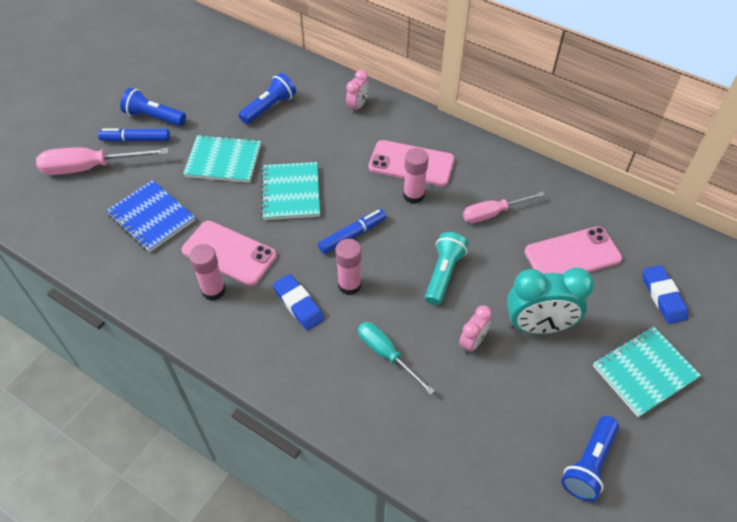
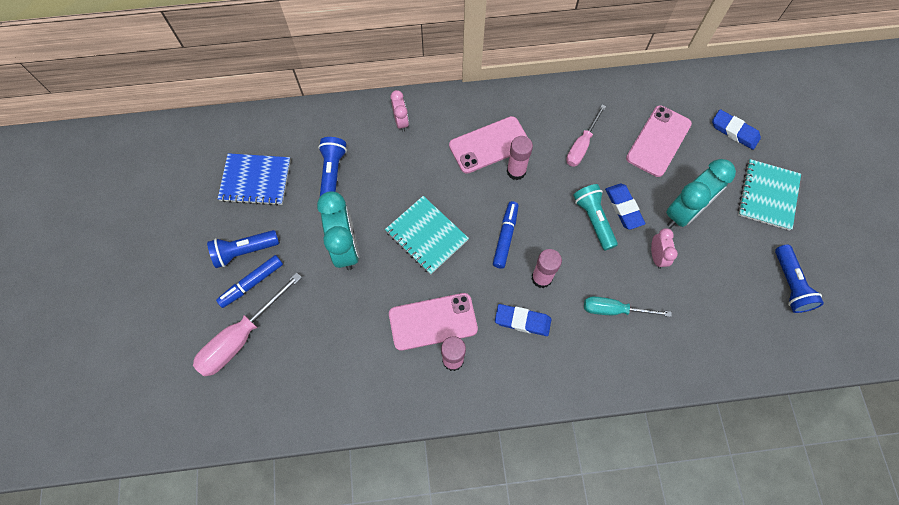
camera: 40 degrees left, 15 degrees up
(151, 217) = (341, 340): blue notebook -> blue notebook (255, 180)
(223, 160) = (346, 247): turquoise notebook -> turquoise clock
(481, 284) = (623, 208): none -> blue eraser

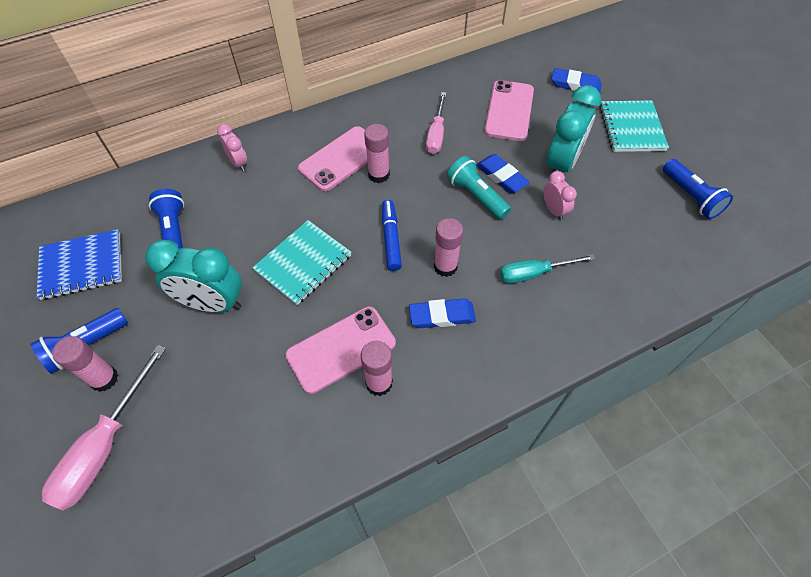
camera: 20 degrees left, 10 degrees down
(252, 283) = (104, 379): blue marker -> pink glue stick
(346, 247) = (212, 303): turquoise clock -> turquoise clock turned 135 degrees clockwise
(426, 236) = (303, 263): turquoise notebook -> turquoise notebook turned 75 degrees counterclockwise

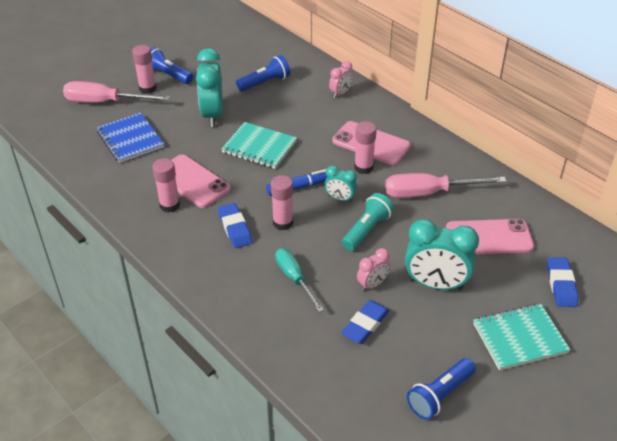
camera: 75 degrees right, 15 degrees down
(82, 266) = (224, 55): blue notebook -> blue notebook (130, 139)
(422, 206) = (340, 199): none -> turquoise clock
(436, 134) = (429, 193): pink screwdriver -> pink screwdriver, size x1.52
(501, 176) = (397, 243): blue eraser -> blue eraser (365, 325)

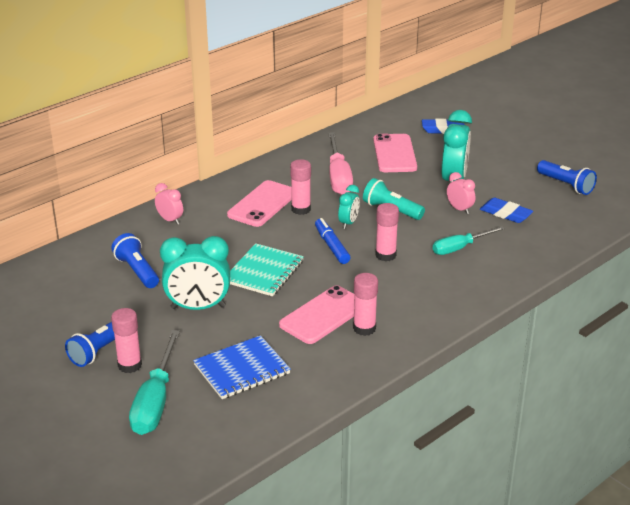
camera: 90 degrees left, 10 degrees down
(105, 102) = (155, 401): pink screwdriver -> turquoise screwdriver
(235, 228) = (396, 283): blue eraser -> none
(519, 338) = (502, 150): turquoise notebook -> none

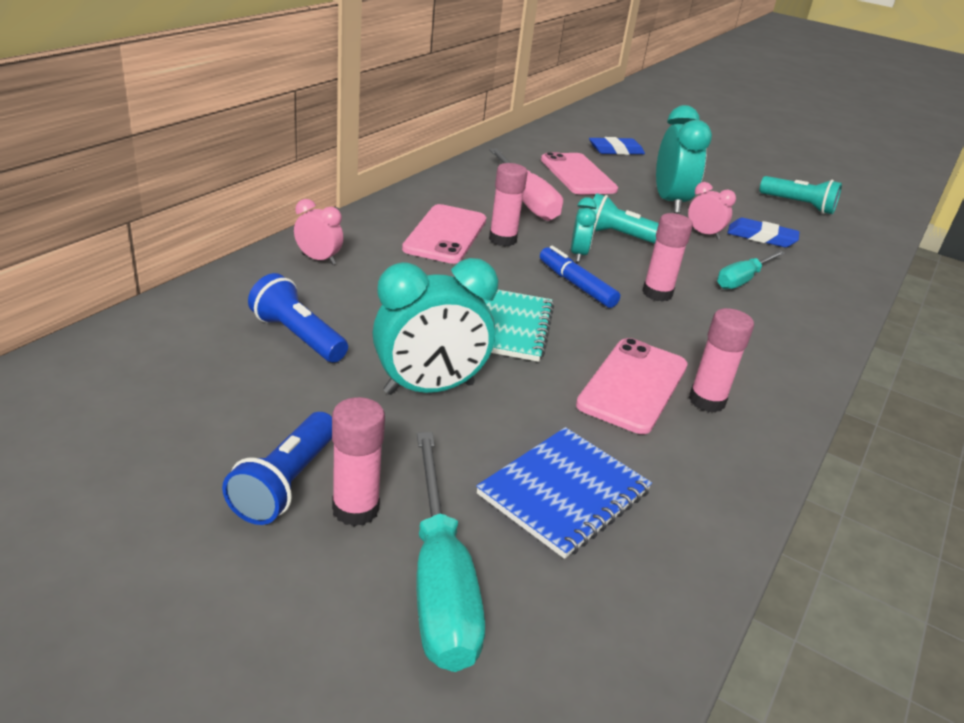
camera: 20 degrees left, 0 degrees up
(566, 185) = (799, 205): blue flashlight -> turquoise flashlight

